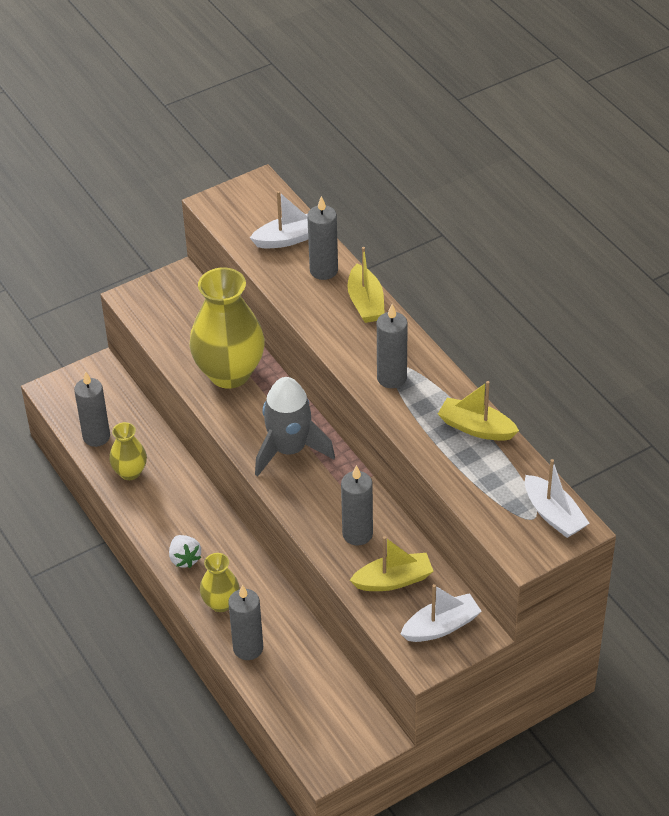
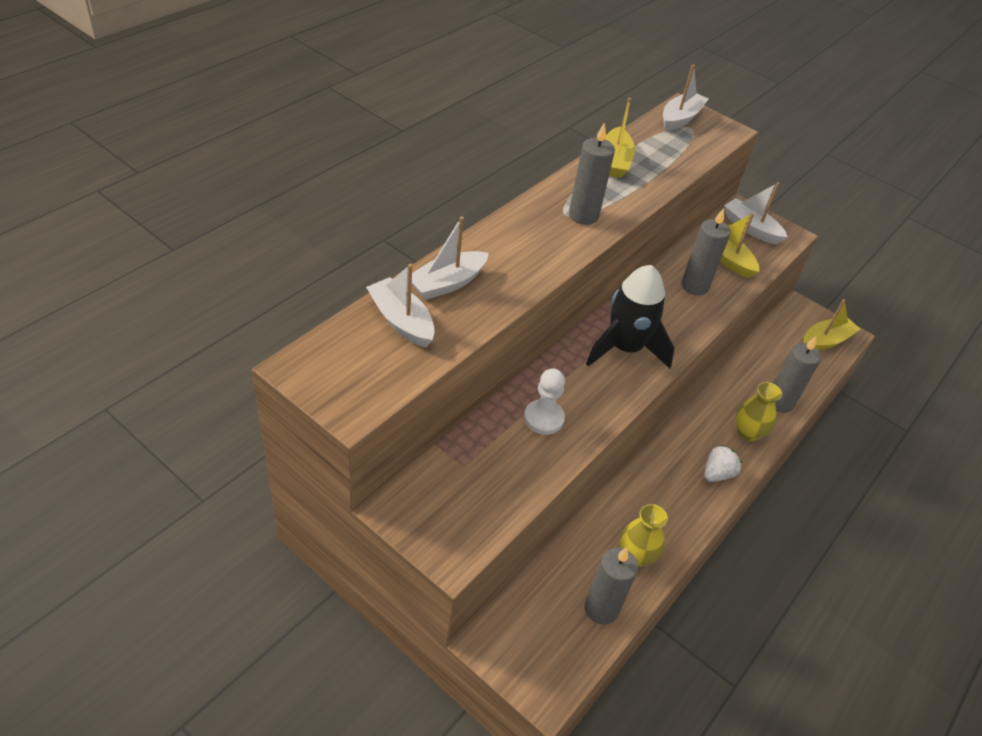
camera: 115 degrees left, 0 degrees up
(229, 373) = (543, 418): yellow vase -> white pawn
(289, 449) = (625, 348): grey rocket -> black rocket
(323, 270) = (447, 283): grey candle -> white boat
(365, 303) = (486, 245): yellow boat -> yellow boat (825, 341)

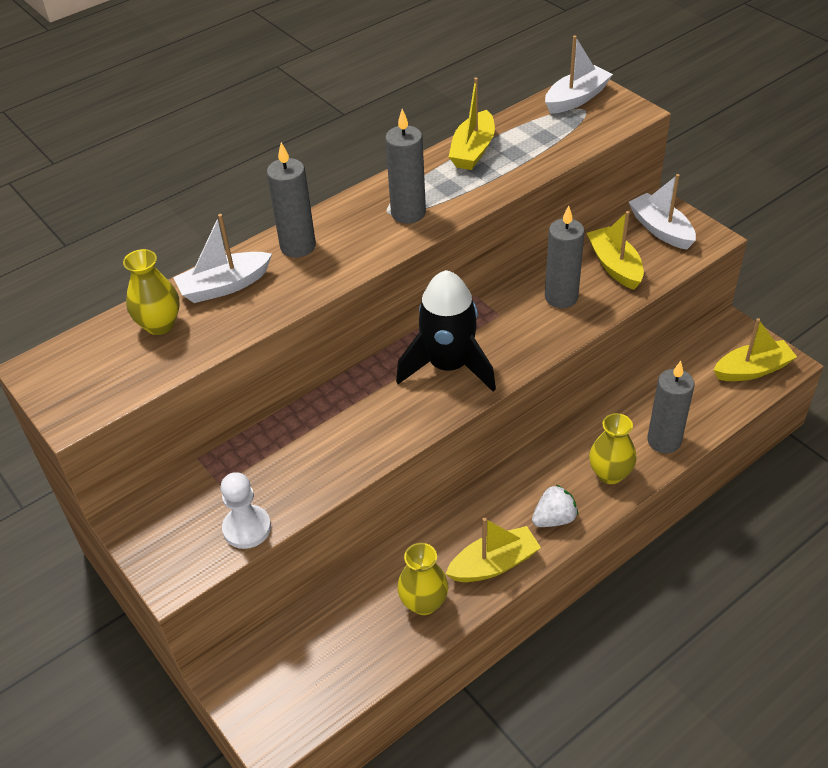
camera: 20 degrees right, 0 degrees up
(401, 321) = (159, 325): white boat -> yellow vase
(543, 418) = (325, 439): white pawn -> white pawn (247, 528)
(601, 609) = (363, 657): grey candle -> grey candle (298, 246)
(682, 516) = (494, 564): none -> yellow boat

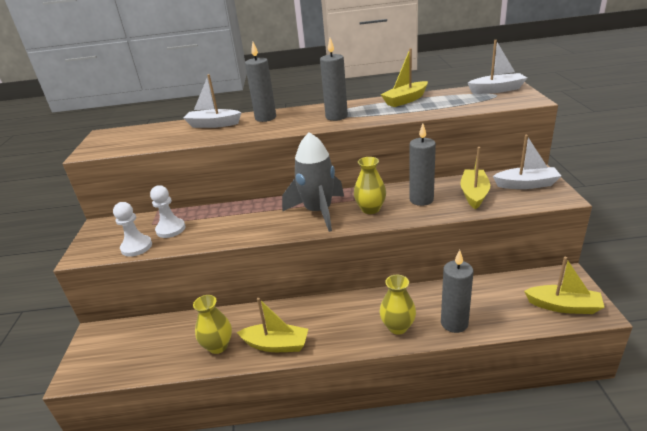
camera: 35 degrees right, 15 degrees down
(159, 325) = (167, 131): yellow vase -> yellow vase (370, 209)
(264, 479) = (171, 229): none -> white pawn
(448, 366) = (318, 212): black rocket -> grey rocket
(554, 519) = (337, 336): white strawberry -> none
(661, 229) = (526, 184): white boat -> white boat turned 90 degrees clockwise

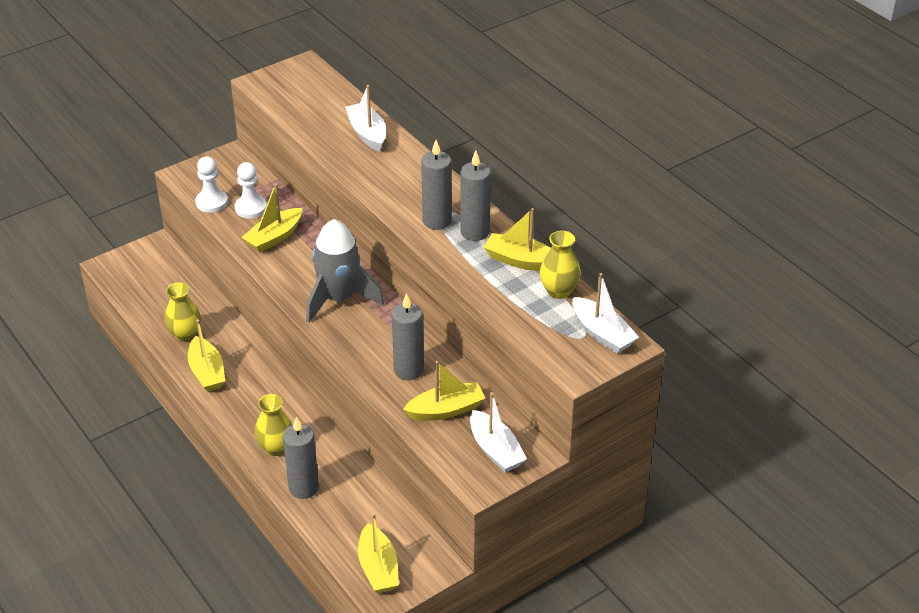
camera: 55 degrees right, 10 degrees up
(218, 225) = (274, 237): none -> yellow boat
(265, 118) = (405, 165): grey candle -> grey candle (475, 232)
(370, 209) = (366, 336): yellow vase -> yellow vase (559, 291)

